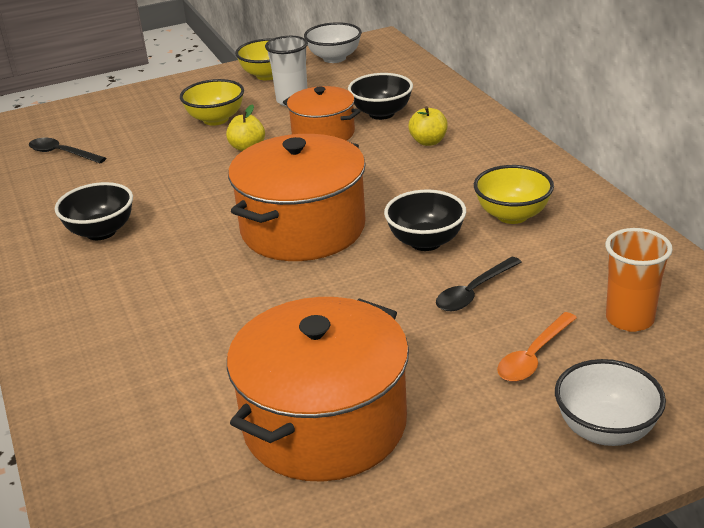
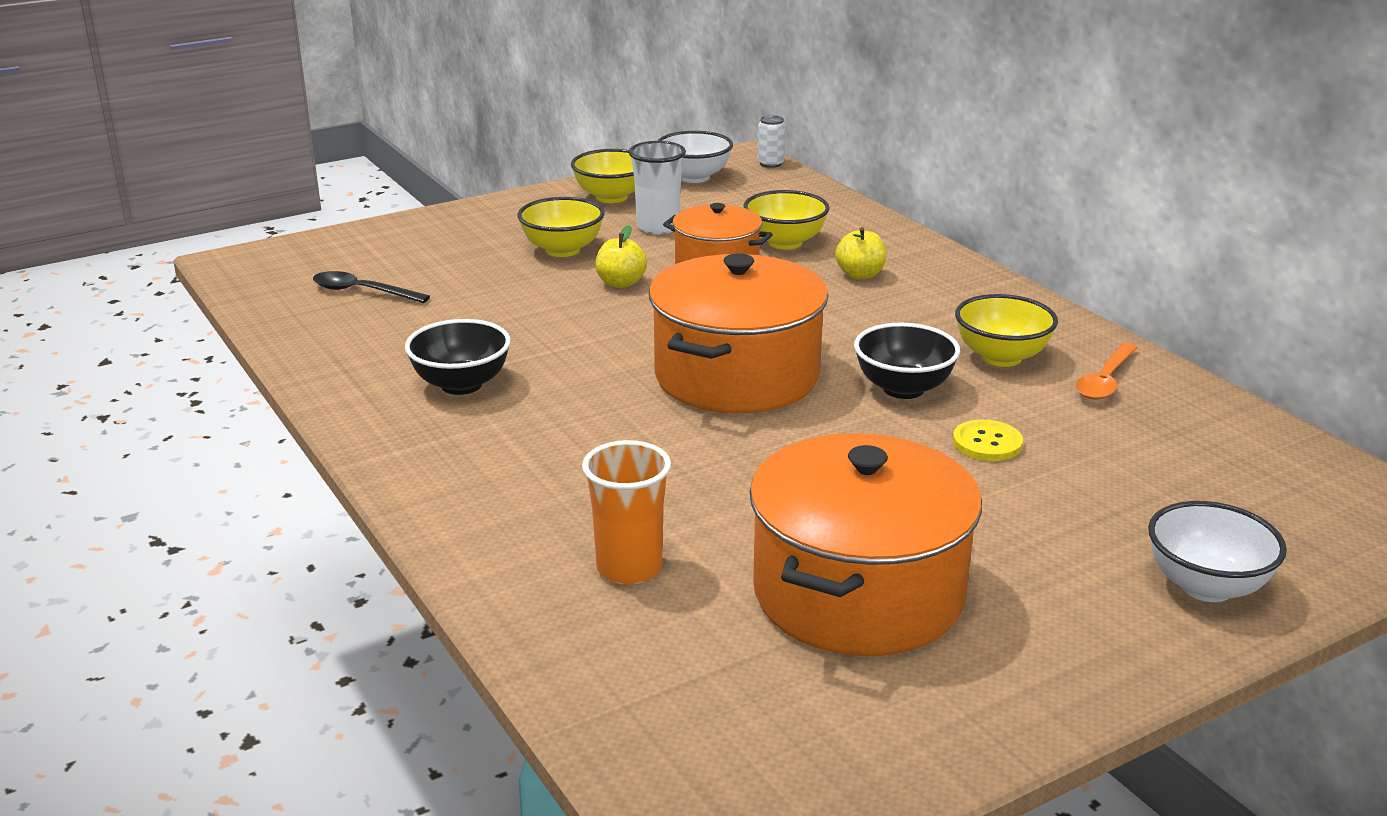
camera: 10 degrees left, 5 degrees down
(381, 113) = (785, 242): black bowl -> yellow bowl
(395, 46) = (770, 164): none -> white can
(474, 292) = (987, 443): black spoon -> yellow button
(533, 356) = (1089, 511): orange spoon -> orange spoon (1105, 380)
(629, 319) = (1189, 468): orange cup -> orange cup (629, 568)

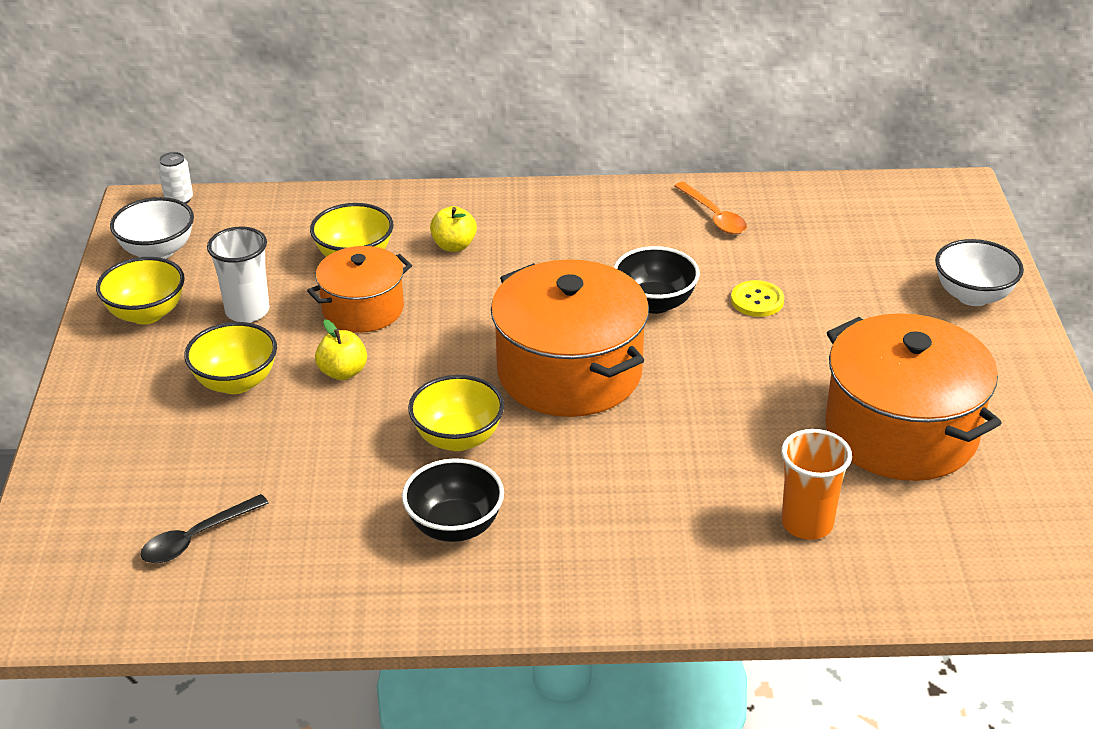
camera: 60 degrees left, 10 degrees up
(1001, 357) = (645, 242): yellow bowl -> yellow bowl (458, 438)

